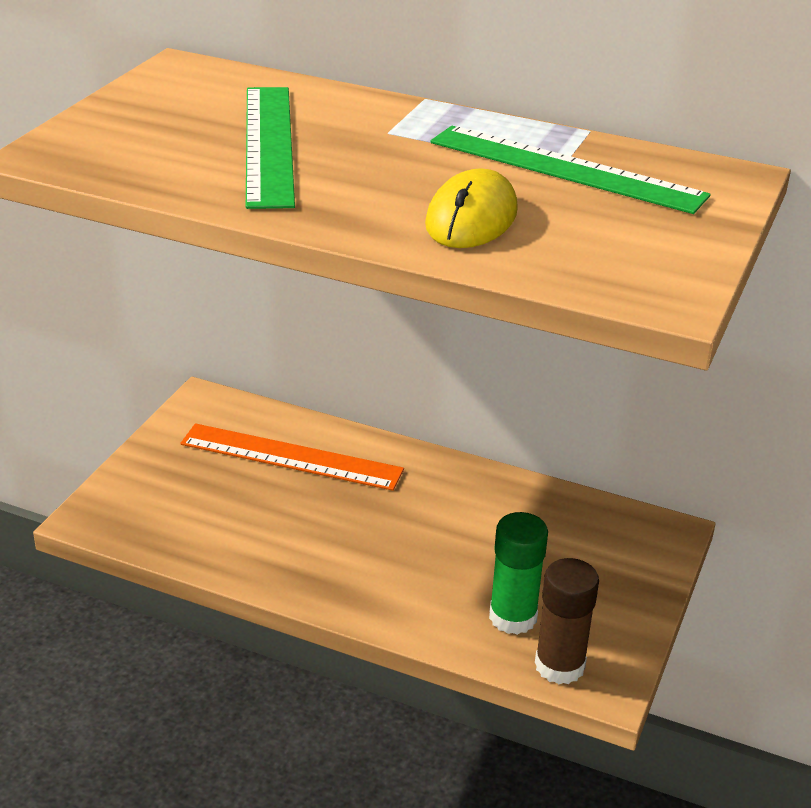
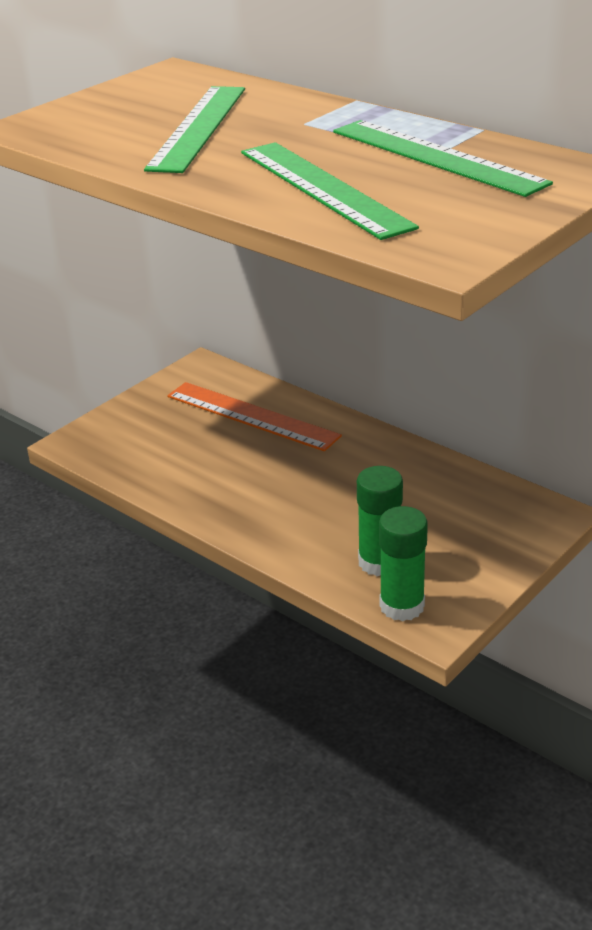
camera: 20 degrees right, 0 degrees up
(471, 218) = (323, 188): yellow mouse -> green ruler
(559, 665) = (402, 606): brown glue stick -> green glue stick

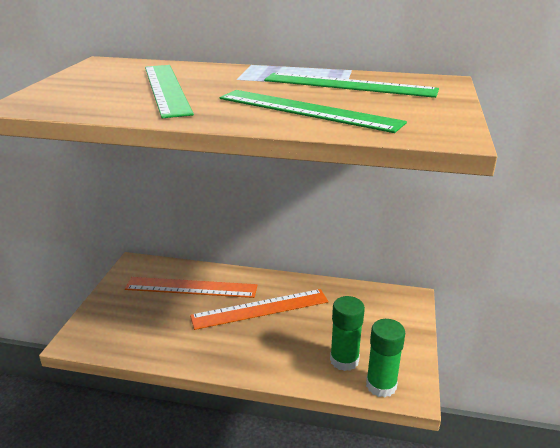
camera: 30 degrees left, 5 degrees down
(321, 468) = (260, 309): none -> orange ruler

